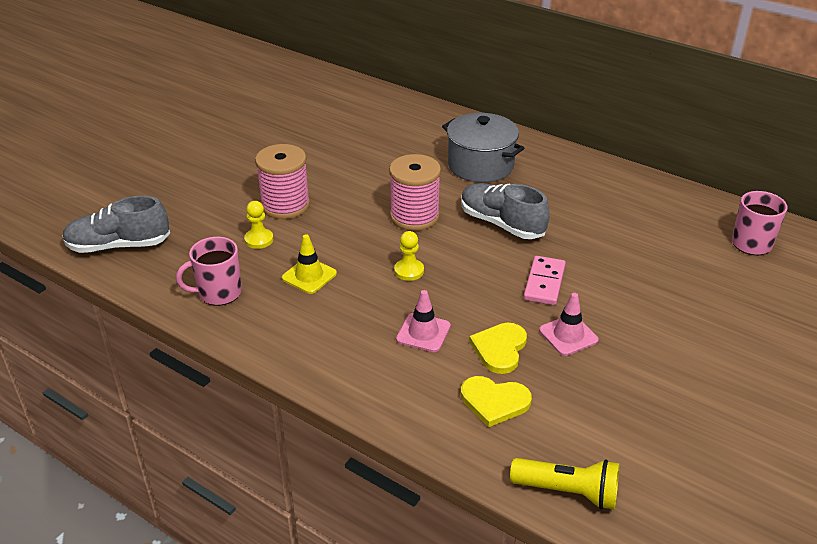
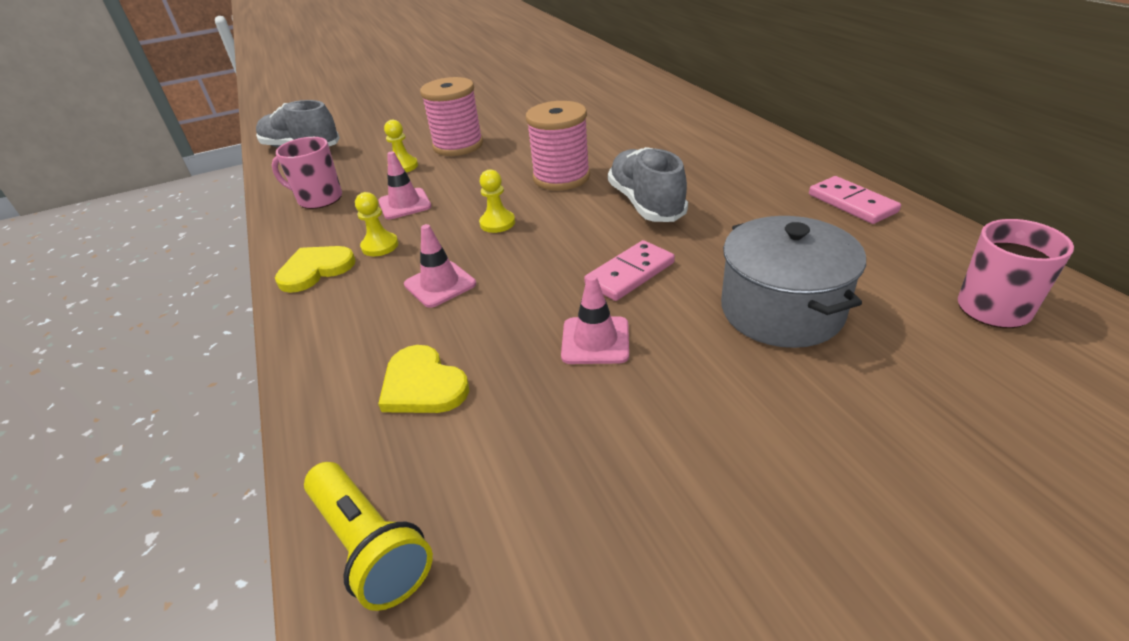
camera: 35 degrees right, 0 degrees up
(309, 276) = (405, 204): yellow traffic cone -> pink traffic cone
(336, 318) = (380, 246): none -> yellow pawn
(480, 165) = (682, 147): grey pot -> grey pot (781, 310)
(499, 349) = (497, 328): yellow heart -> yellow heart (315, 270)
(632, 189) = (852, 203): none -> pink domino

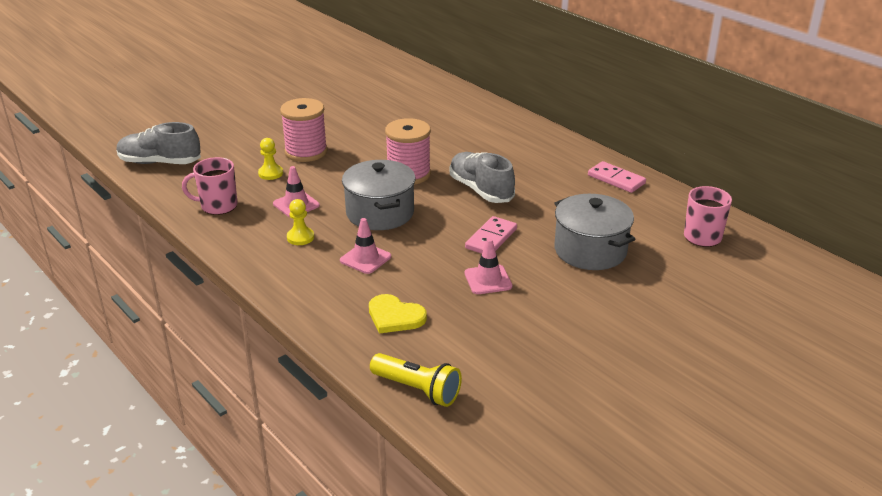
camera: 20 degrees left, 5 degrees down
(315, 270) = (263, 259): yellow heart -> none
(497, 223) = (380, 213): yellow pawn -> grey pot

